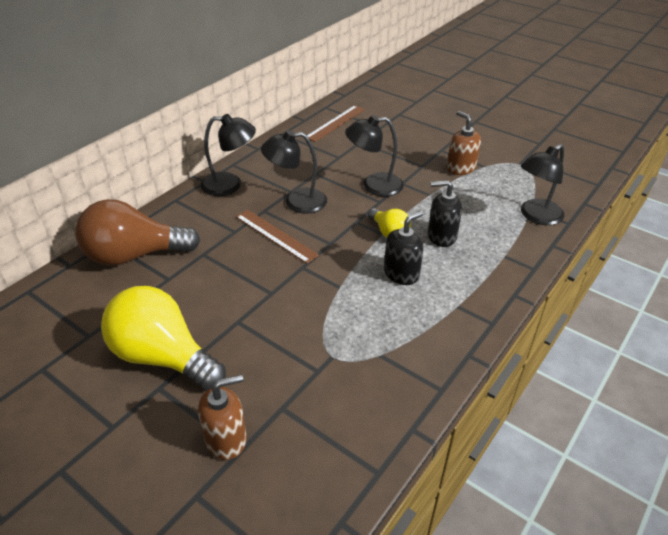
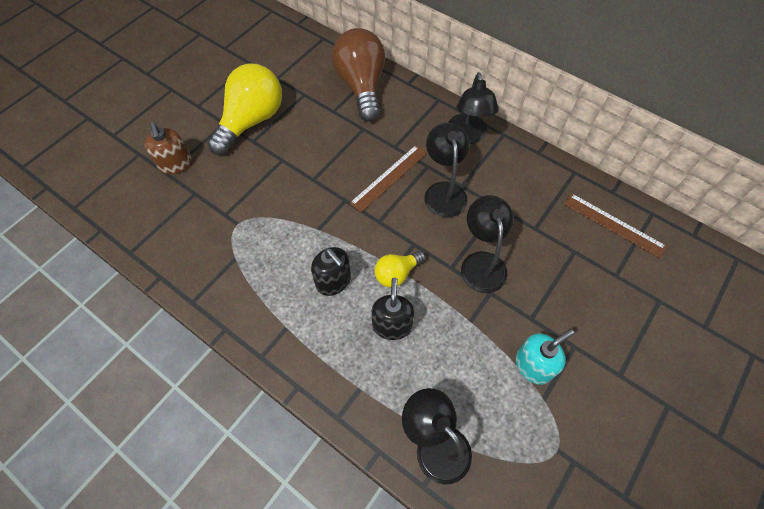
camera: 90 degrees right, 20 degrees up
(460, 168) = (533, 365): brown soap dispenser -> turquoise soap dispenser

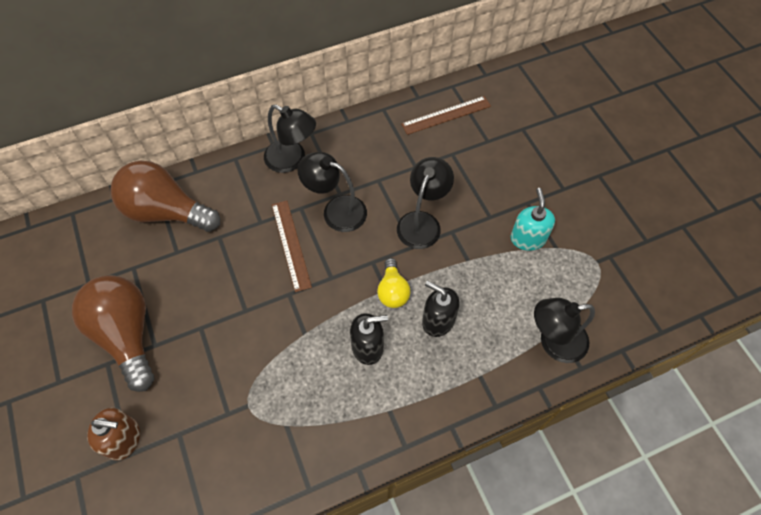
camera: 60 degrees left, 0 degrees up
(251, 121) = (127, 334): yellow light bulb -> brown light bulb
(481, 263) = (422, 222): black lamp -> black lamp turned 90 degrees clockwise

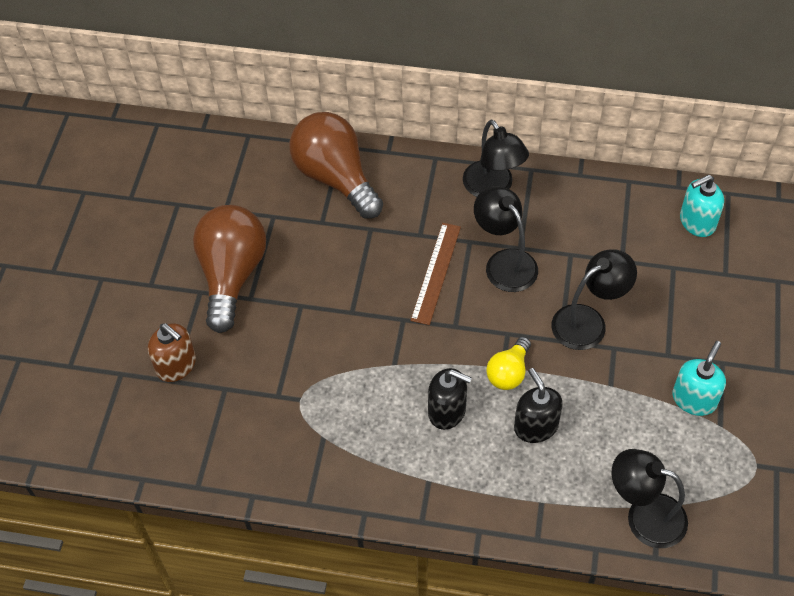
camera: 35 degrees right, 5 degrees down
(446, 115) = (697, 222): brown ruler -> turquoise soap dispenser

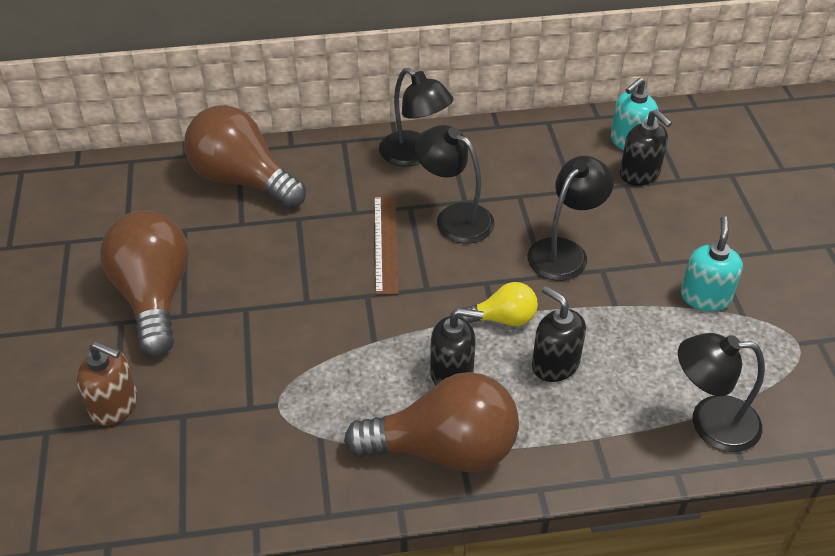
camera: 20 degrees left, 10 degrees down
(416, 476) = (444, 449): none -> brown light bulb
(508, 372) = (503, 319): yellow light bulb -> yellow light bulb turned 105 degrees counterclockwise
(691, 258) = (640, 174): none -> black soap dispenser

